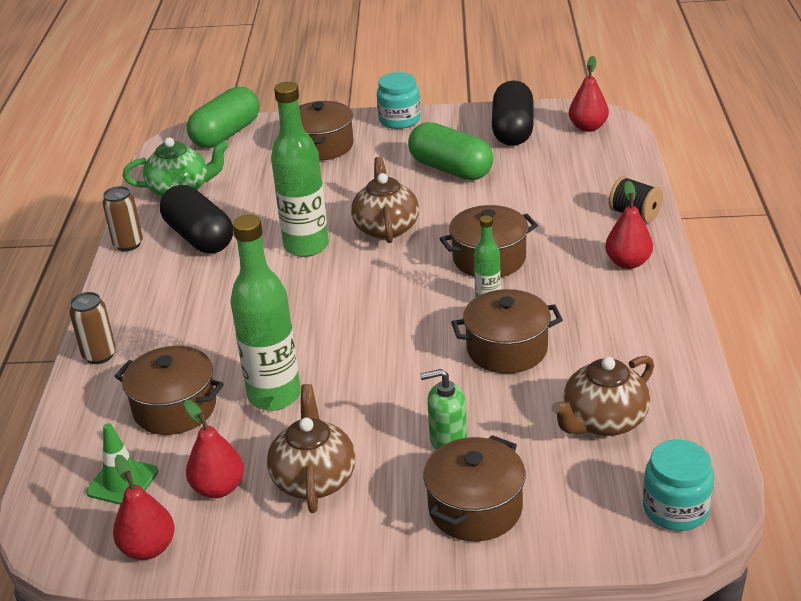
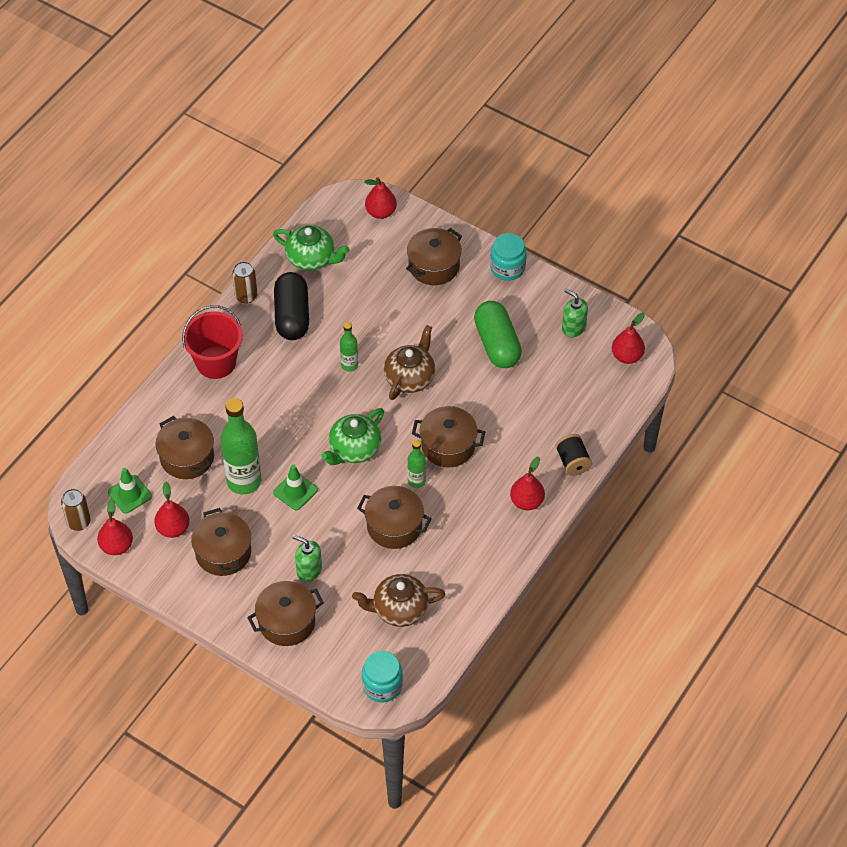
camera: 30 degrees right, 20 degrees up
(99, 355) = (172, 389): brown can -> brown can (78, 522)
(138, 309) = (216, 362): none -> red bucket
(226, 134) = (381, 212): green capsule -> red pear
(306, 246) = (349, 365): green bottle -> green bottle, size x0.51
(314, 479) = (223, 552): brown teapot -> brown pot
(351, 375) = (295, 491): none -> green traffic cone
(385, 307) = (354, 449): none -> green teapot
(513, 130) = (573, 328): black capsule -> green soap dispenser

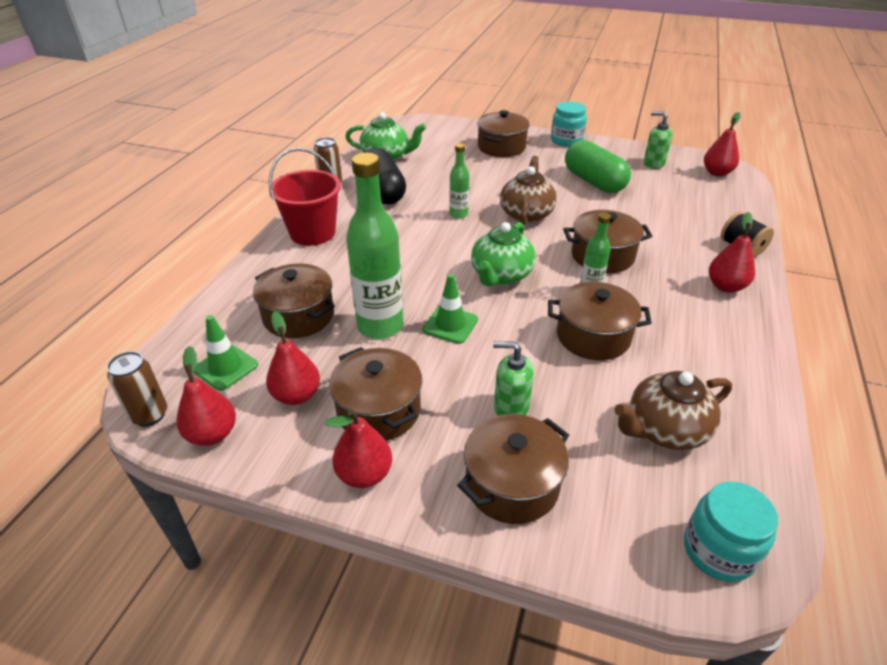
camera: 15 degrees left, 15 degrees down
(381, 212) = (436, 127): red pear -> red pear (364, 474)

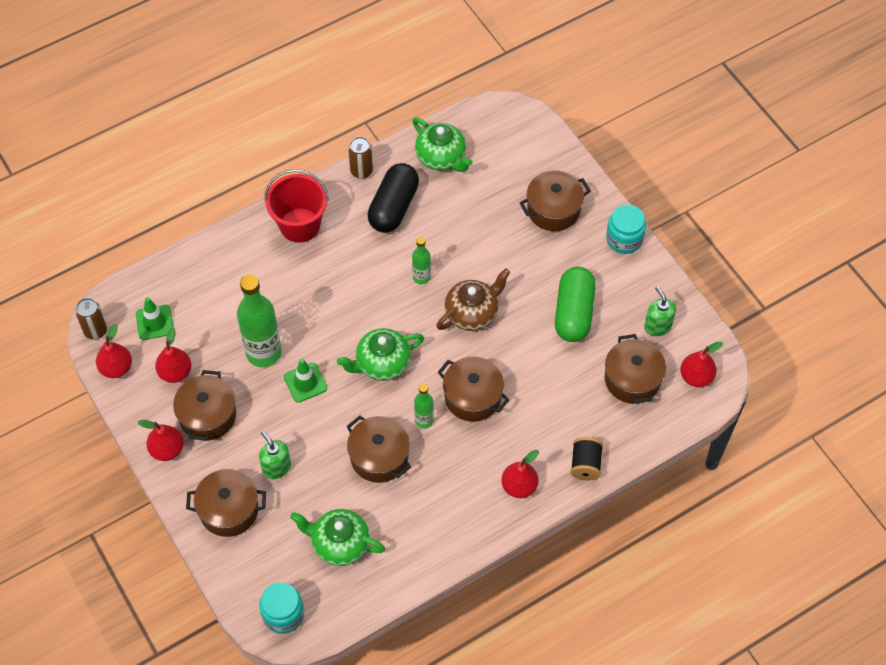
camera: 40 degrees right, 20 degrees up
(298, 316) = (224, 307): brown pot -> brown pot (632, 379)
(665, 429) = (339, 544): brown teapot -> green teapot

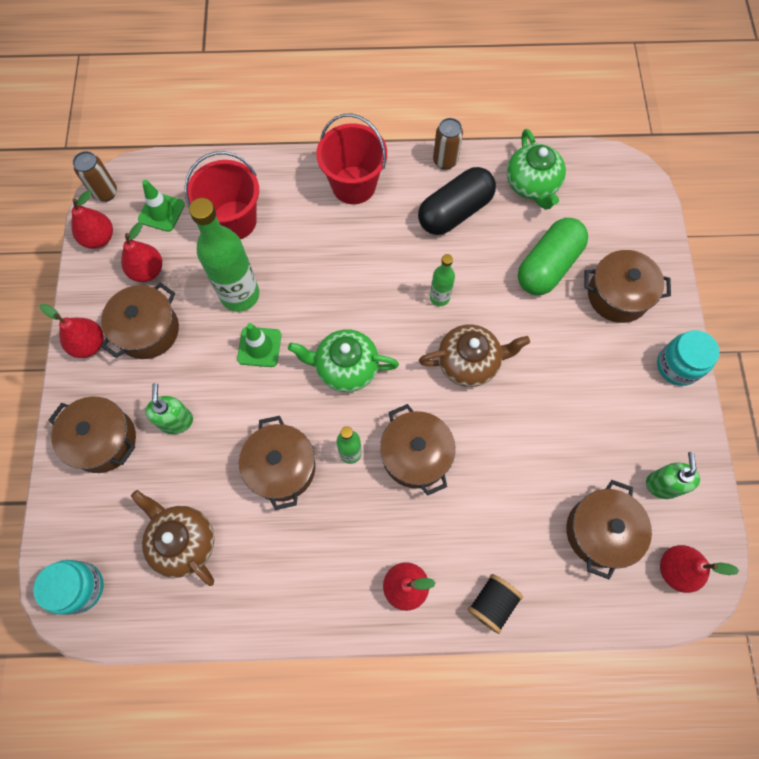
camera: 30 degrees right, 10 degrees up
(220, 299) = (234, 220): none -> red bucket
(339, 544) = (183, 541): green teapot -> brown teapot
(574, 313) = (577, 419): green capsule -> green capsule (548, 266)

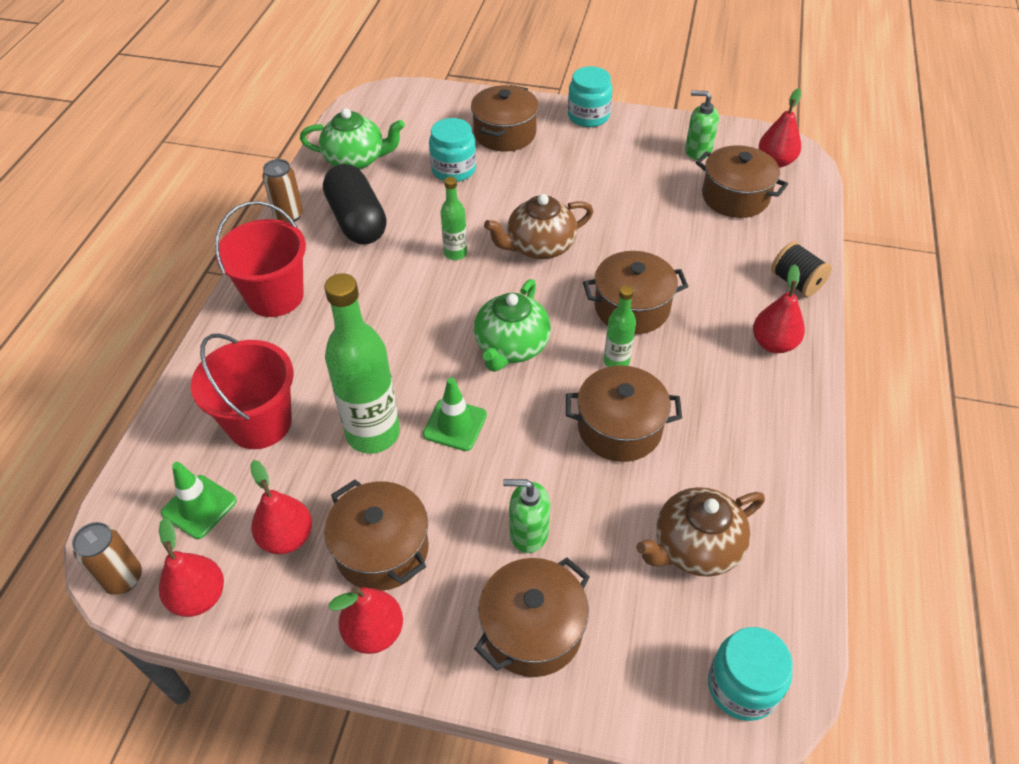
camera: 75 degrees left, 20 degrees down
(469, 362) = (539, 246): brown teapot -> brown teapot turned 120 degrees counterclockwise
(548, 266) = (453, 169): green capsule -> turquoise jar

